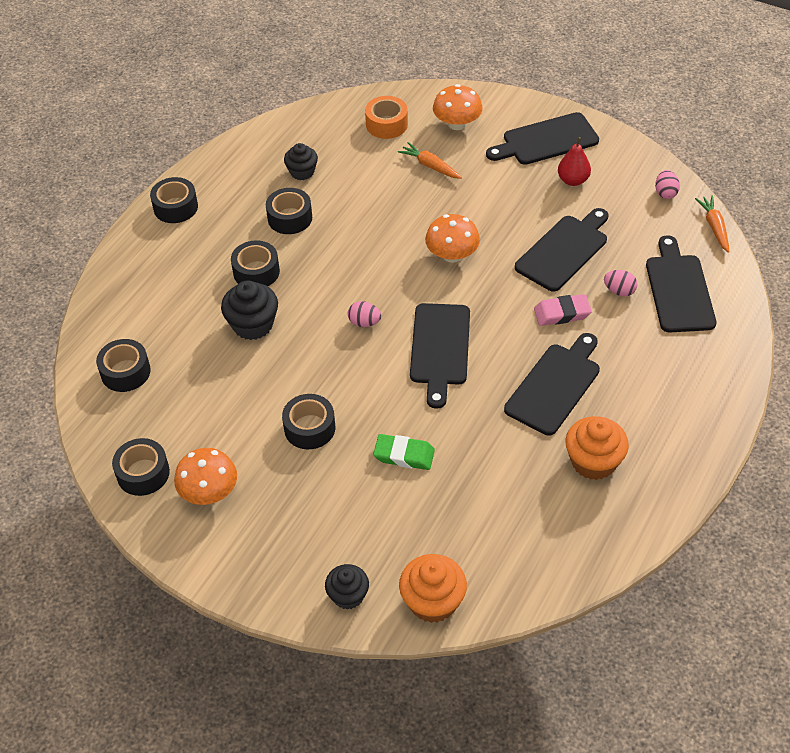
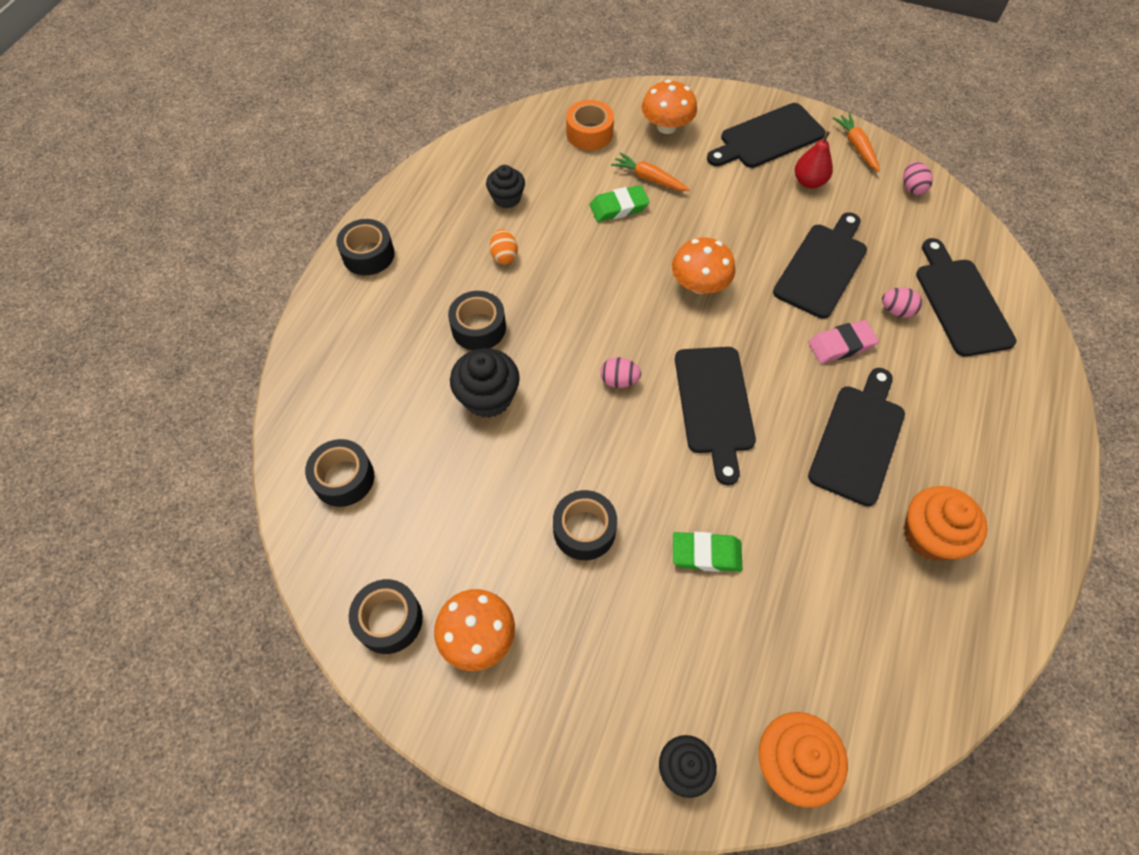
camera: 10 degrees left, 10 degrees up
(290, 218) = (504, 256): black tape -> orange egg
(397, 187) = (619, 207): none -> green eraser
(714, 227) = (975, 223): orange carrot -> orange carrot (856, 146)

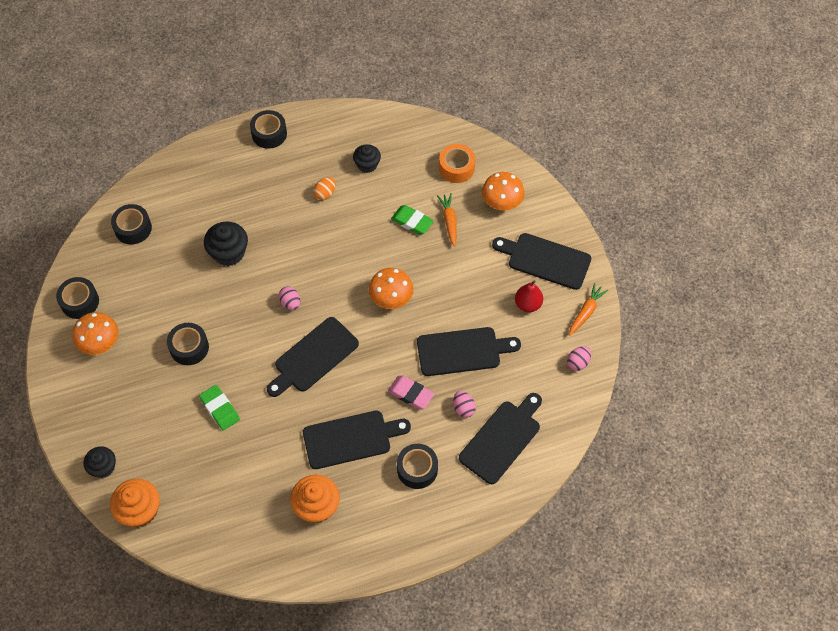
camera: 50 degrees right, 0 degrees up
(478, 328) = (267, 217): black tape -> black tape (417, 469)

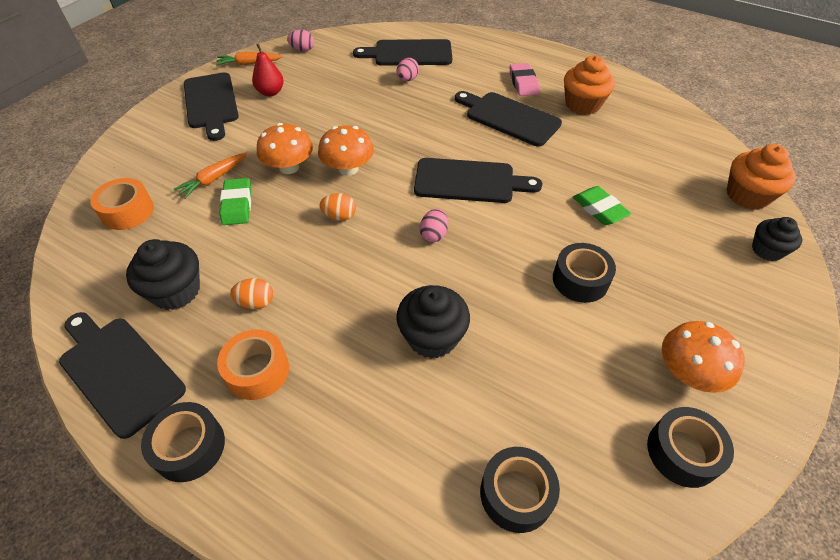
camera: 130 degrees left, 10 degrees down
(220, 409) = (599, 209): green eraser -> green eraser turned 45 degrees counterclockwise
(283, 174) = (257, 371): none -> orange tape
(352, 266) = (339, 216): none -> orange egg
(367, 165) = (176, 291): black cupcake -> black cupcake, size x1.51
(411, 394) = (429, 109): pink eraser -> pink eraser (523, 83)
(417, 469) = (484, 76): black tape -> none
(462, 351) = (356, 103): black cutting board -> black cutting board (119, 371)
(502, 202) = (157, 157): orange mushroom -> orange mushroom (289, 167)

